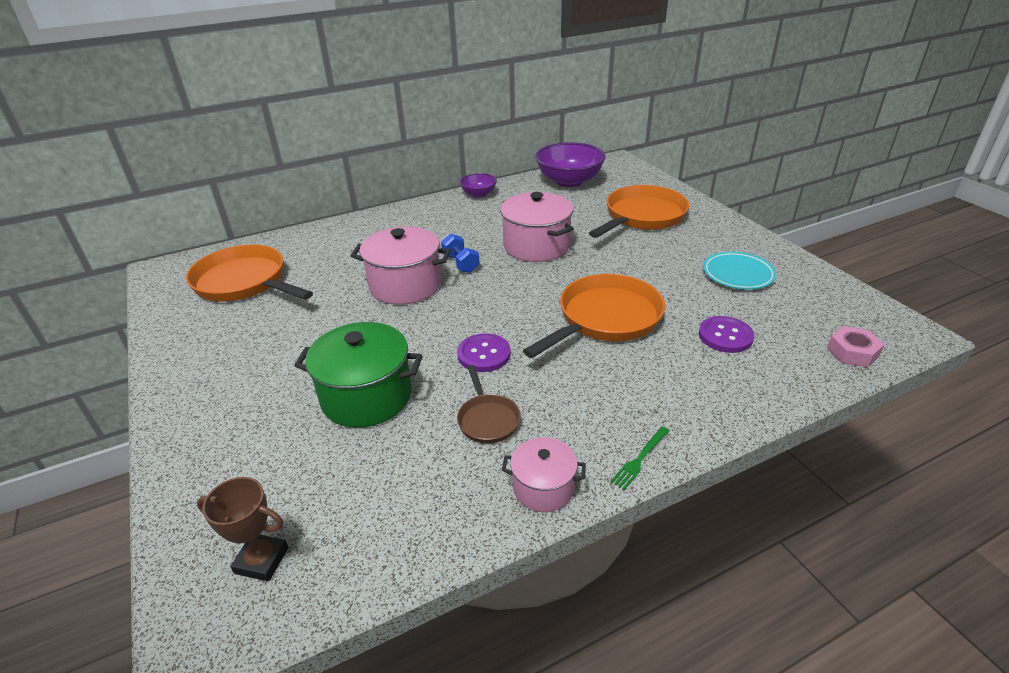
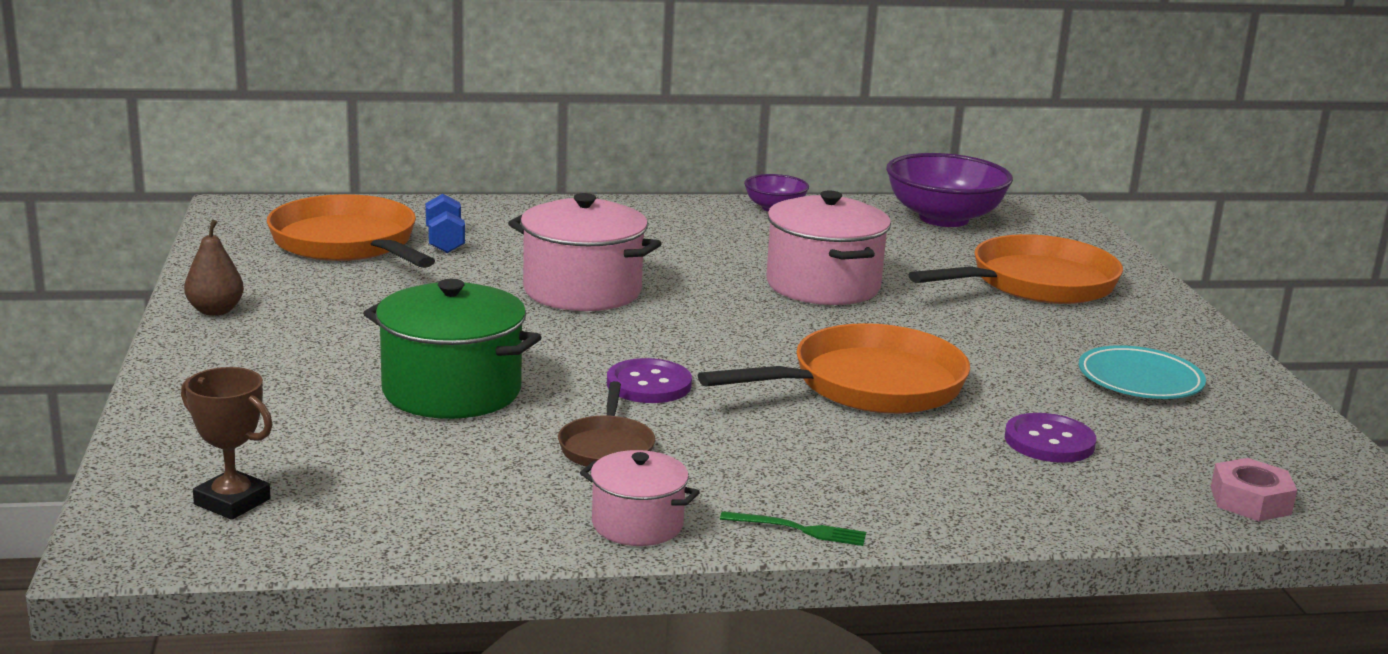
camera: 15 degrees right, 15 degrees down
(178, 366) = (215, 311): none -> brown pear
(461, 263) = (685, 283): blue dumbbell -> blue dumbbell (445, 241)
(640, 459) = (798, 529): green fork -> green fork turned 135 degrees counterclockwise

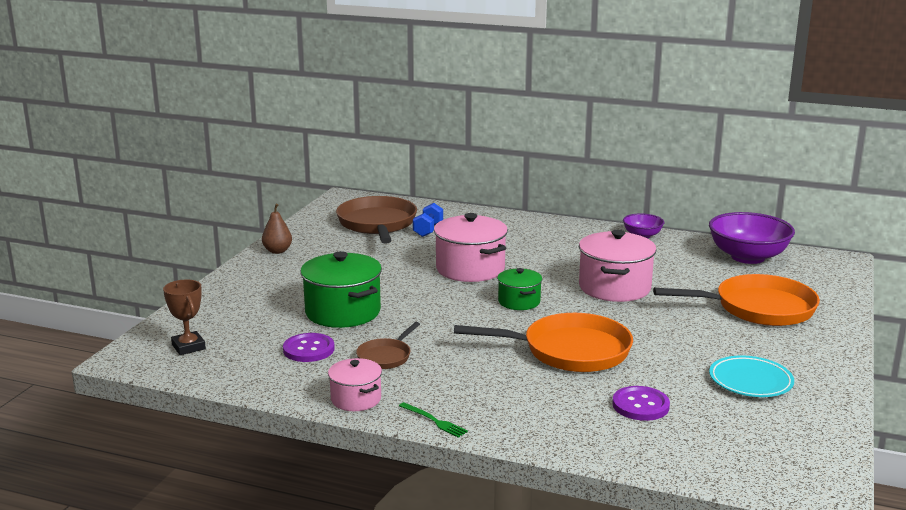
camera: 30 degrees right, 0 degrees up
(348, 244) = (377, 224): orange pan -> brown pan
(649, 384) = (446, 327): purple button -> purple button (308, 349)
(713, 327) = (519, 302): none -> green pot
(1250, 501) = (727, 468): pink nut -> none

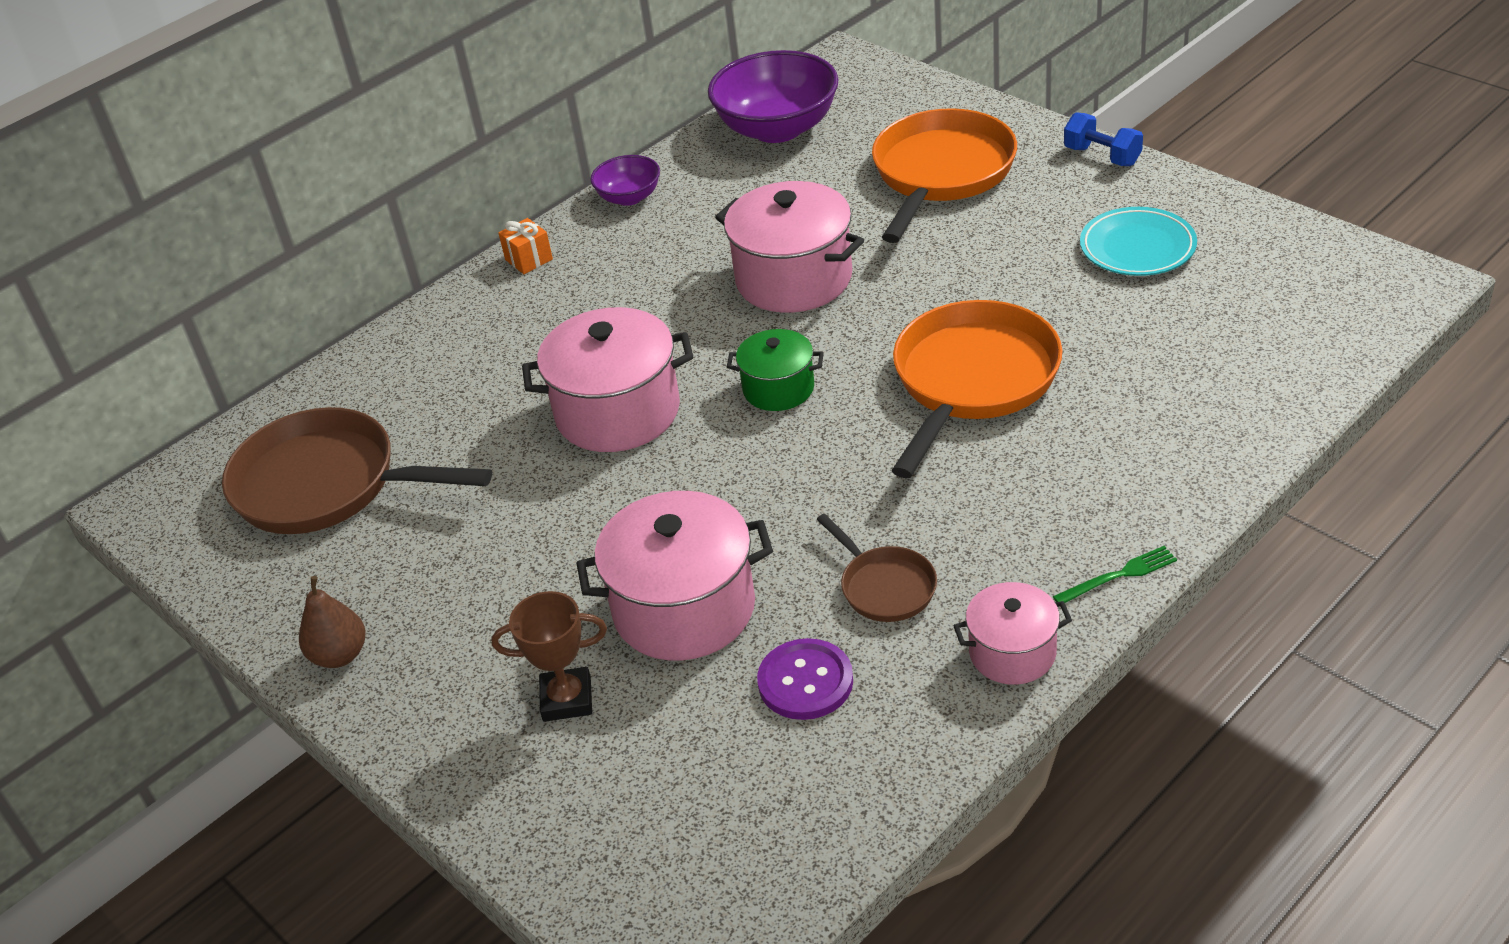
camera: 60 degrees left, 20 degrees up
(188, 347) = (698, 860): brown trophy -> brown trophy (567, 699)
(343, 312) = (684, 608): green pot -> pink pot
(428, 230) = (411, 424): blue dumbbell -> blue dumbbell (1102, 156)
(568, 225) = (529, 259): none -> orange gift
(640, 405) = (1159, 360): purple button -> none

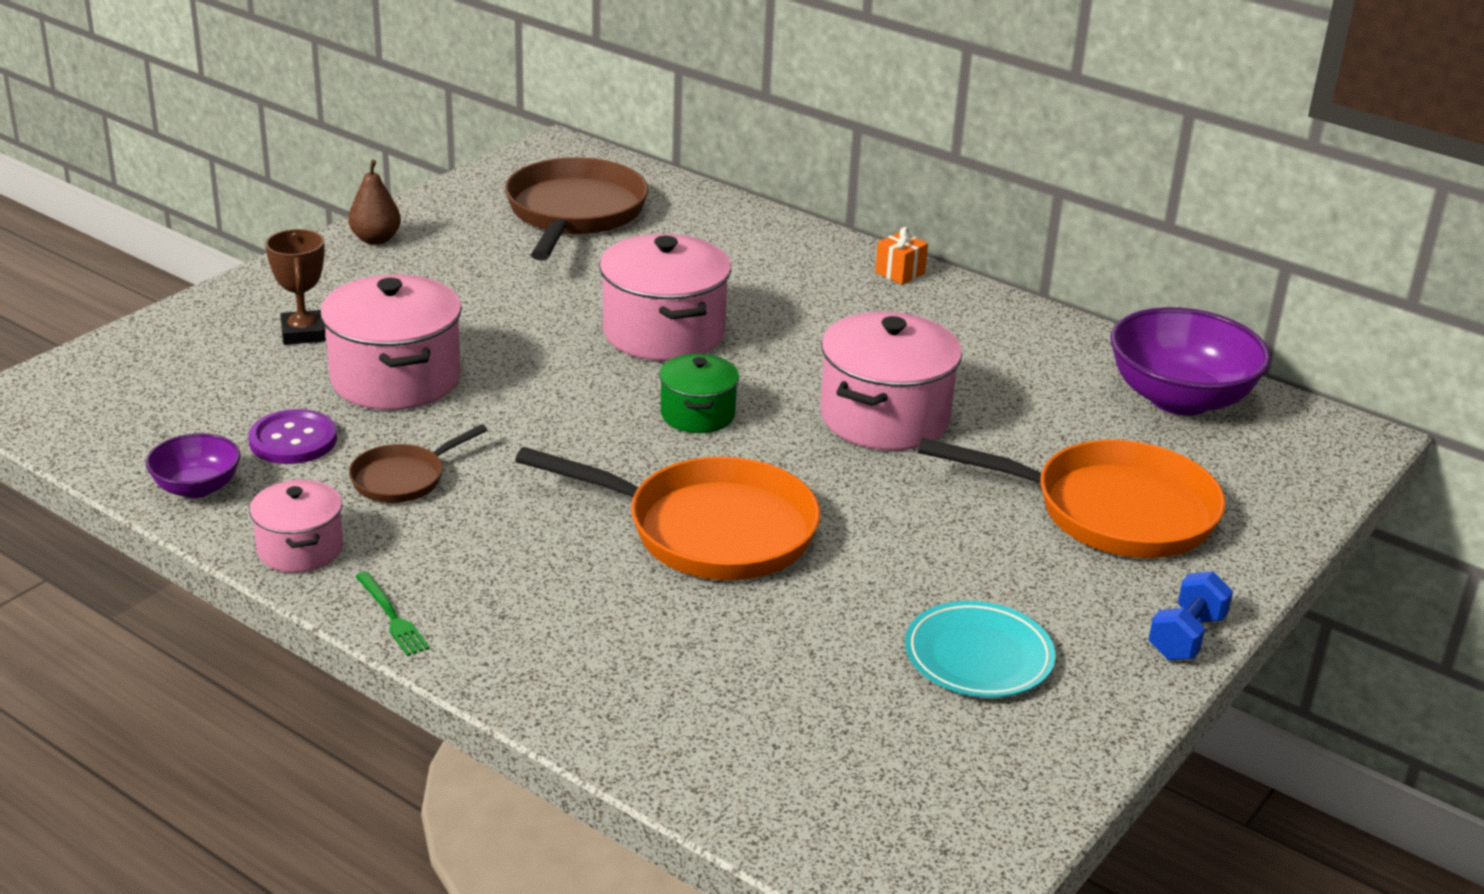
camera: 75 degrees right, 10 degrees down
(629, 197) = (1018, 317): purple bowl -> purple bowl (197, 487)

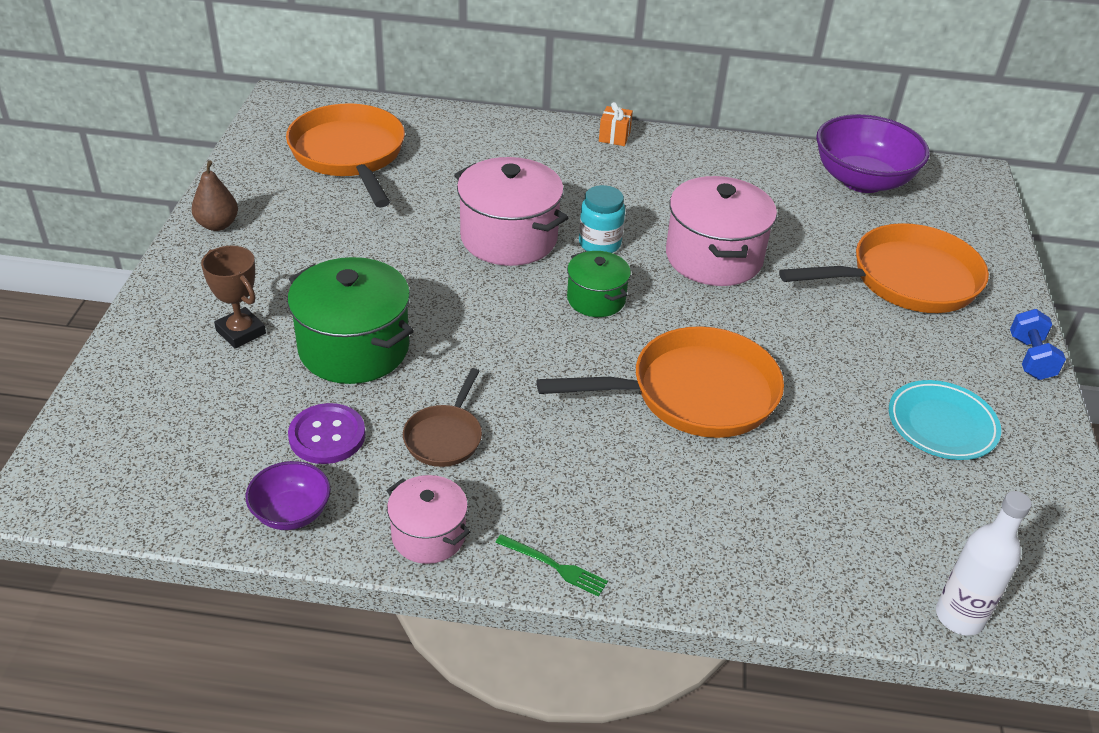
camera: 30 degrees left, 10 degrees up
(395, 379) = (354, 348): pink pot -> green pot
(574, 213) = (349, 155): brown pan -> orange pan
(761, 367) = (599, 244): none -> turquoise jar
(777, 824) = (959, 617): none -> white bottle

